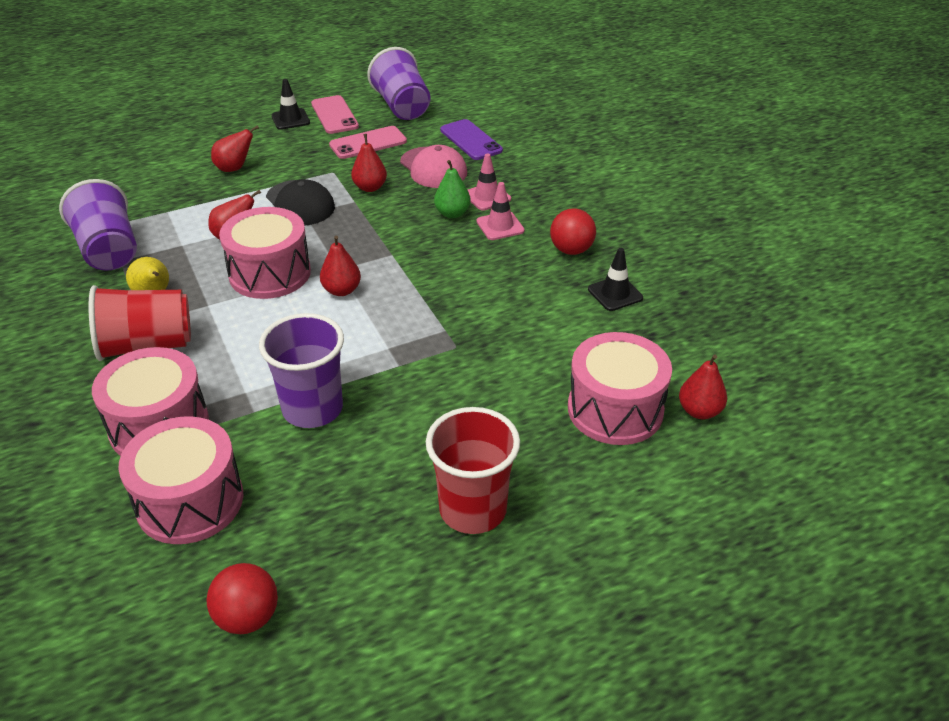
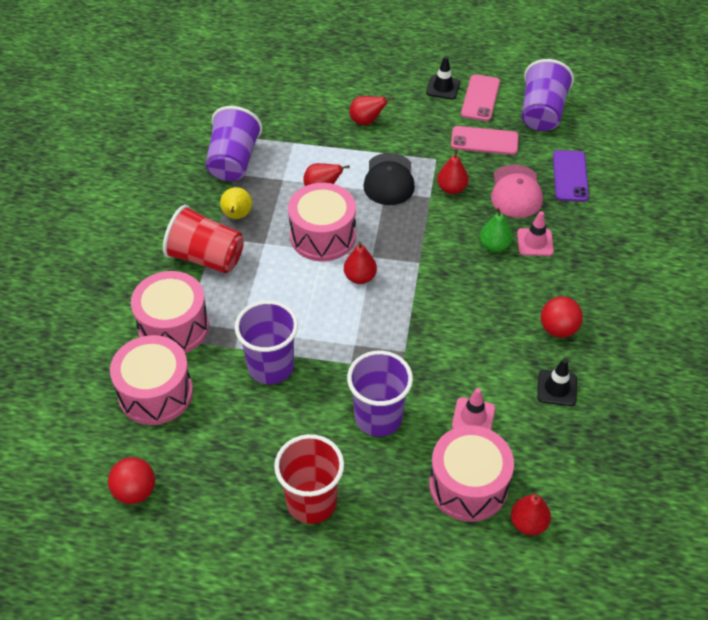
camera: 35 degrees right, 10 degrees up
(472, 397) = (378, 417): none -> purple cup
(500, 226) = (521, 277): pink traffic cone -> pink traffic cone (473, 417)

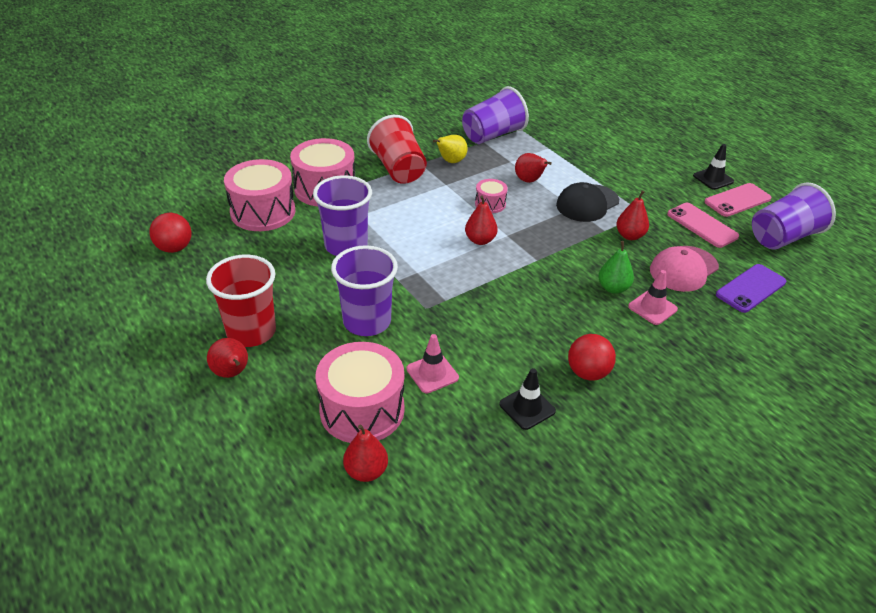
camera: 45 degrees right, 10 degrees down
(323, 236) = (490, 204): pink drum -> pink drum, size x0.50
(366, 121) = (620, 165): red pear -> red pear (232, 373)

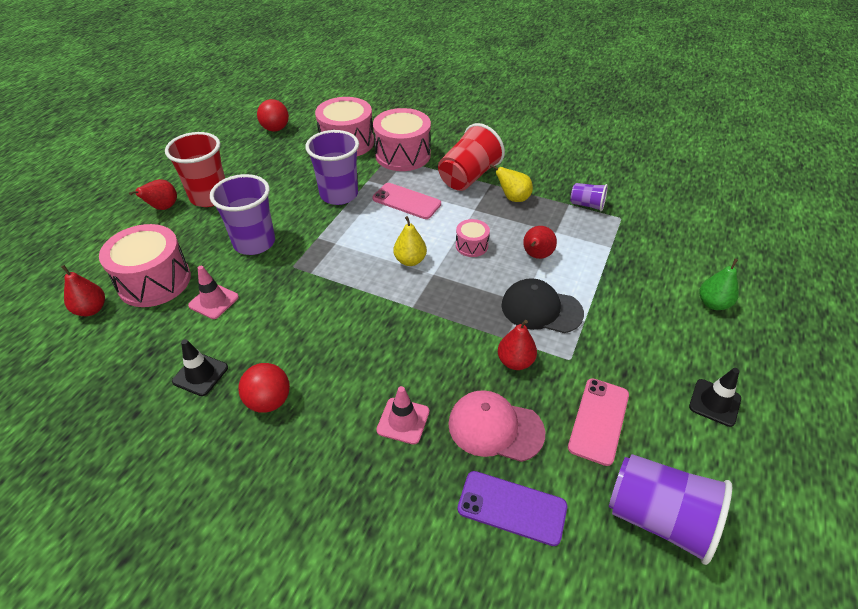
camera: 60 degrees right, 5 degrees up
(480, 240) = (410, 260): red pear -> yellow pear
(492, 135) = (587, 205): purple cup -> purple cup, size x0.53
(613, 288) = (412, 377): green pear -> green pear (713, 303)
(737, 200) = (693, 442): pink phone -> pink phone (406, 201)

